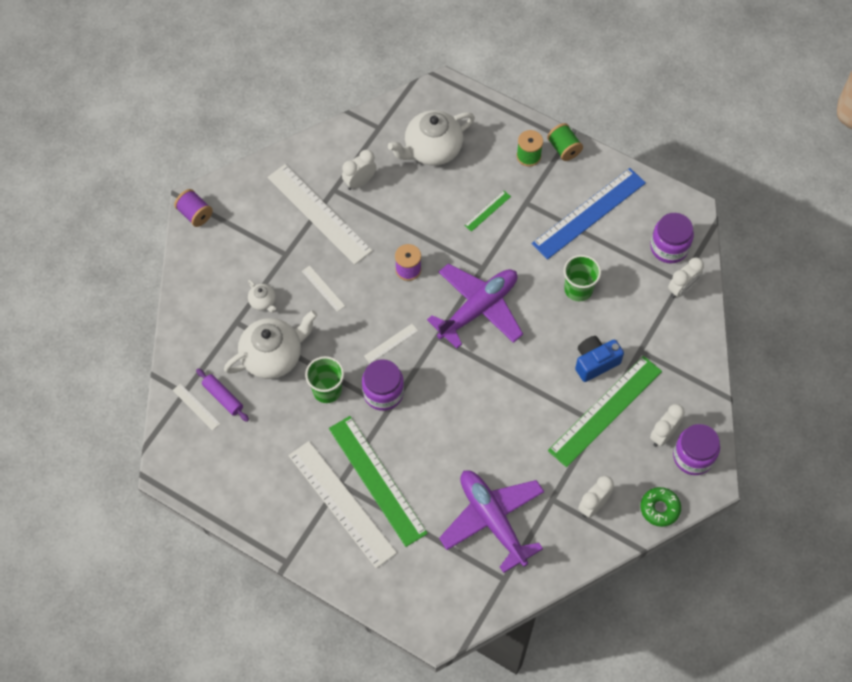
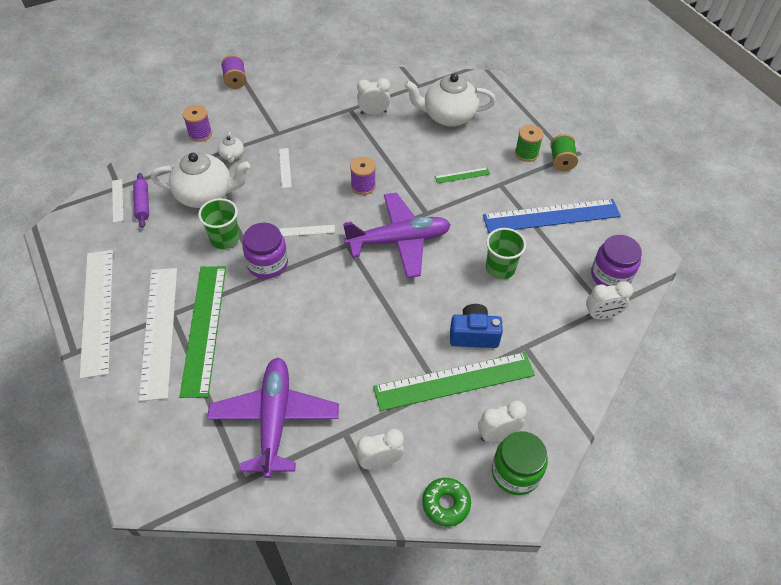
camera: 30 degrees right, 10 degrees down
(212, 294) = (200, 134): none -> purple spool
(319, 213) = (325, 119): white ruler -> white ruler (98, 310)
(693, 456) = (515, 472): purple jar -> green jar

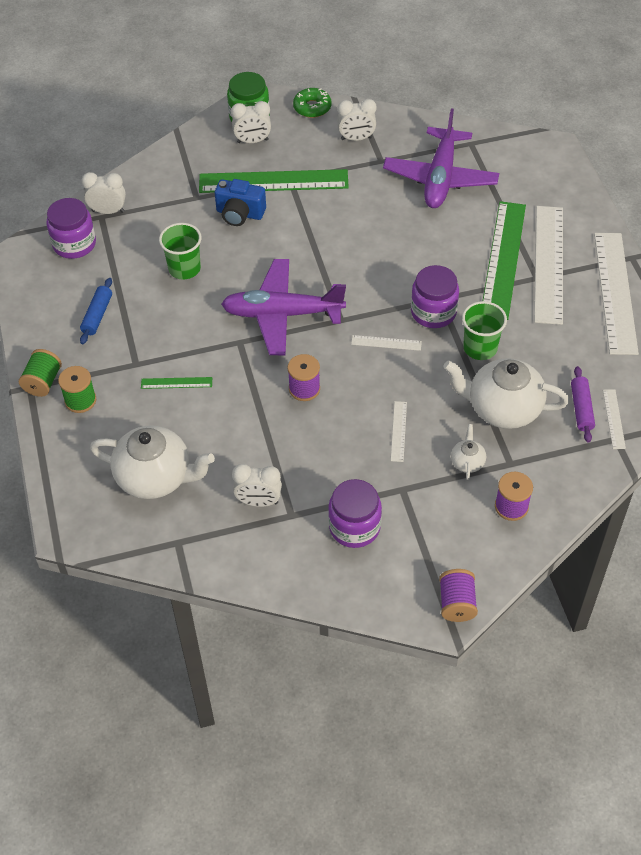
camera: 165 degrees left, 0 degrees up
(306, 108) = (354, 527): none -> purple jar
(551, 216) = (97, 315): blue ruler -> blue rolling pin

